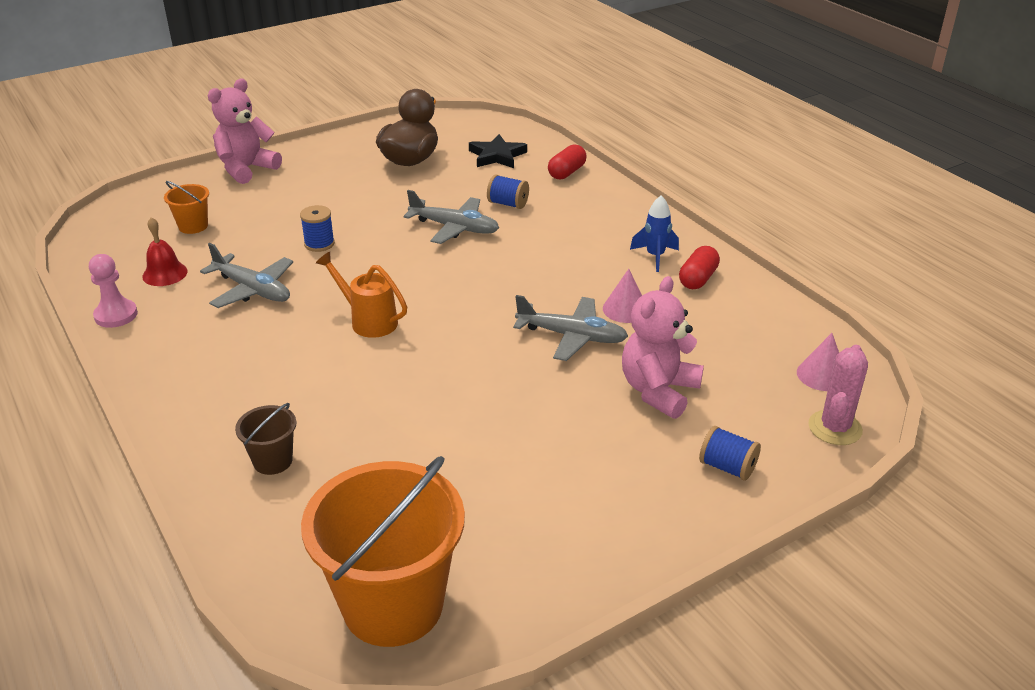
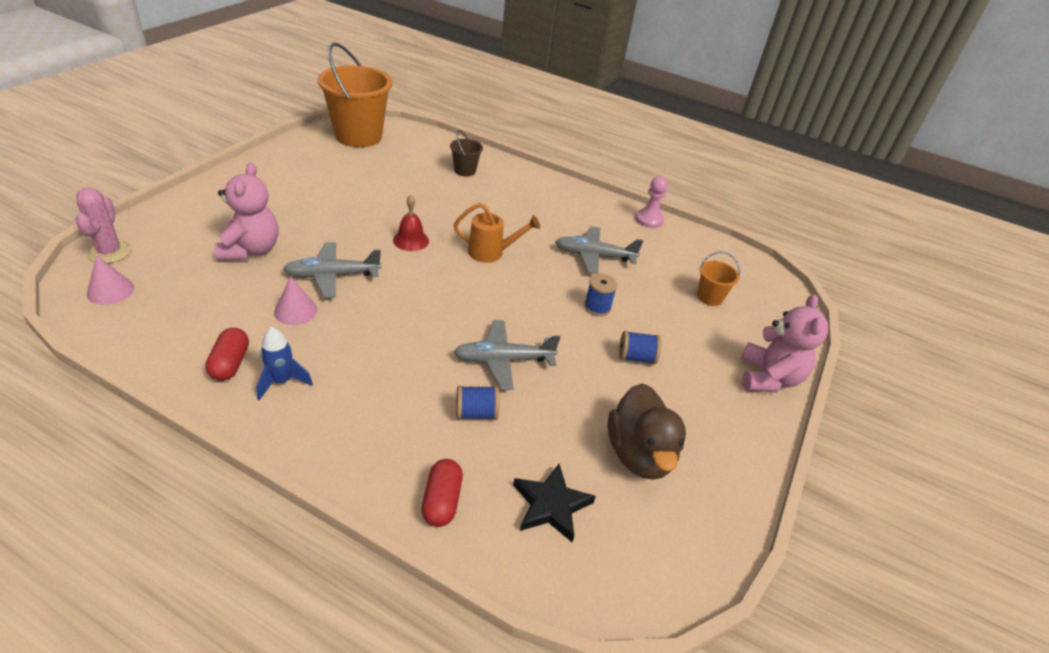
camera: 145 degrees right, 5 degrees up
(165, 274) = (666, 253): red bell -> red bell (411, 240)
(727, 467) = (195, 214): blue spool -> blue spool (636, 357)

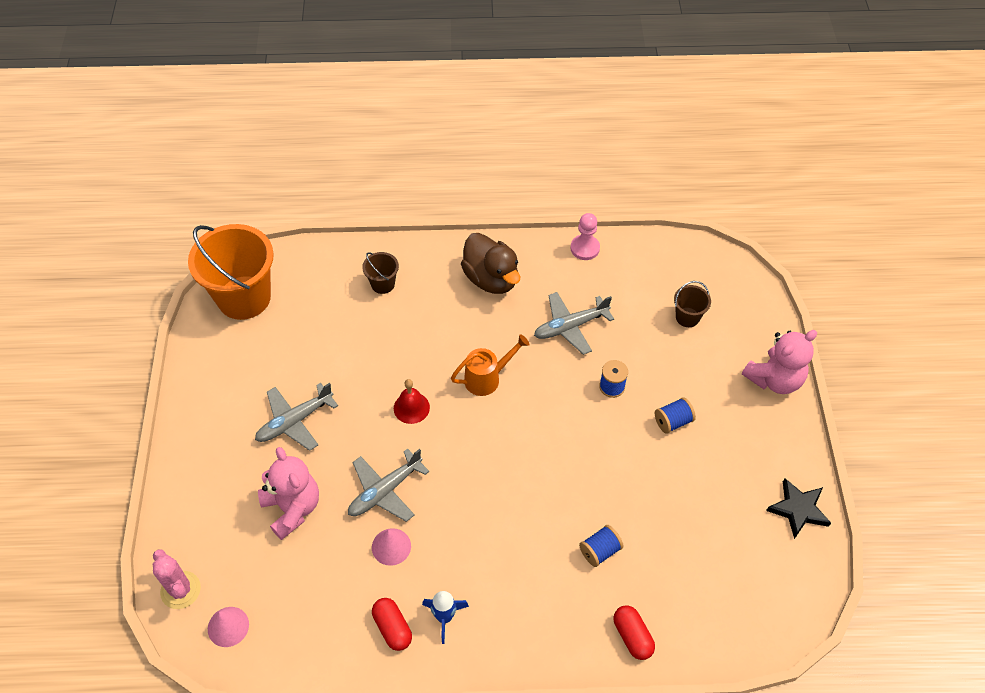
camera: 25 degrees left, 15 degrees up
(503, 360) = (582, 489): grey plane -> grey plane (294, 421)
(551, 505) = (701, 591): black star -> black star (798, 509)
(639, 454) = (729, 511): brown duck -> brown duck (491, 279)
(709, 297) = (687, 317): orange bucket -> brown bucket
(768, 378) = (774, 379): pink teddy bear -> pink teddy bear turned 75 degrees clockwise

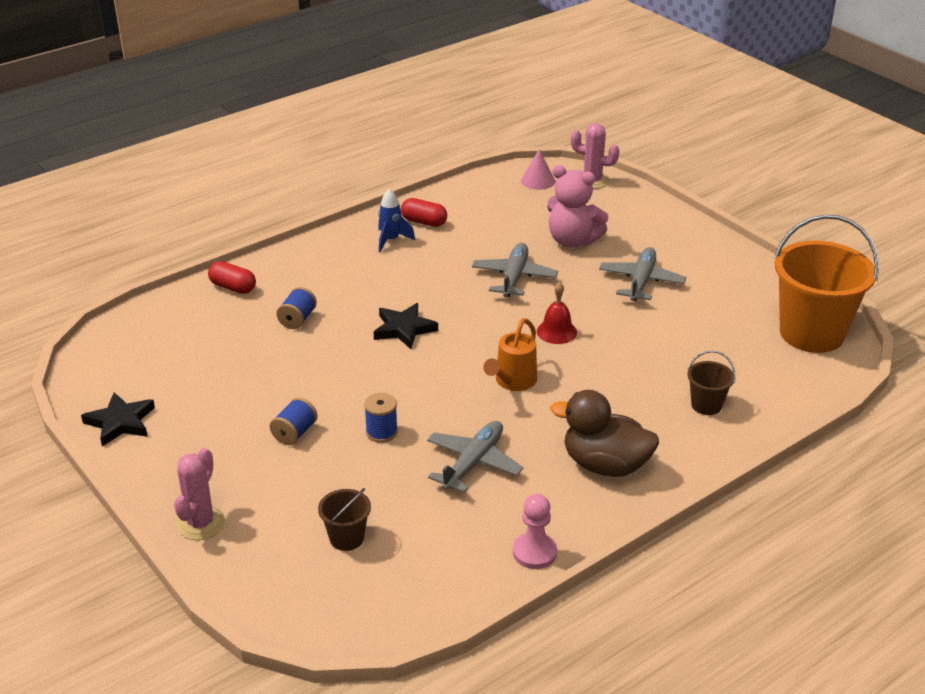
camera: 145 degrees right, 20 degrees down
(391, 546) = (472, 254): pink cone -> none
(522, 483) = (404, 329): none -> black star
(774, 379) = (201, 523): pink teddy bear -> pink cactus

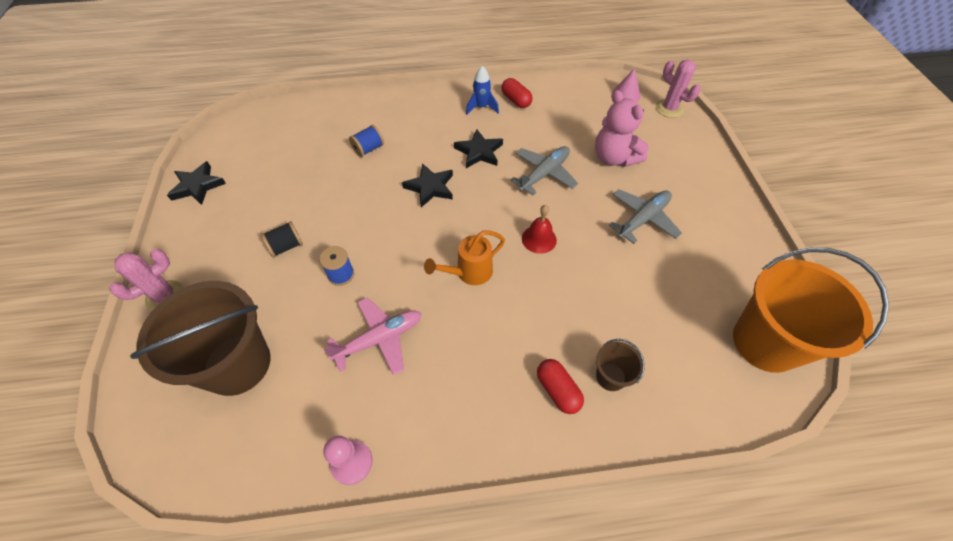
camera: 30 degrees right, 20 degrees up
(233, 287) = (351, 107): red capsule -> red capsule (557, 390)
(295, 433) = (286, 246): blue spool -> black spool
(346, 538) = (237, 364): brown bucket -> brown bucket, size x2.23
(427, 281) = (479, 152): none -> black star
(473, 463) = (379, 339): grey plane -> pink plane
(605, 465) = (477, 398): brown duck -> none

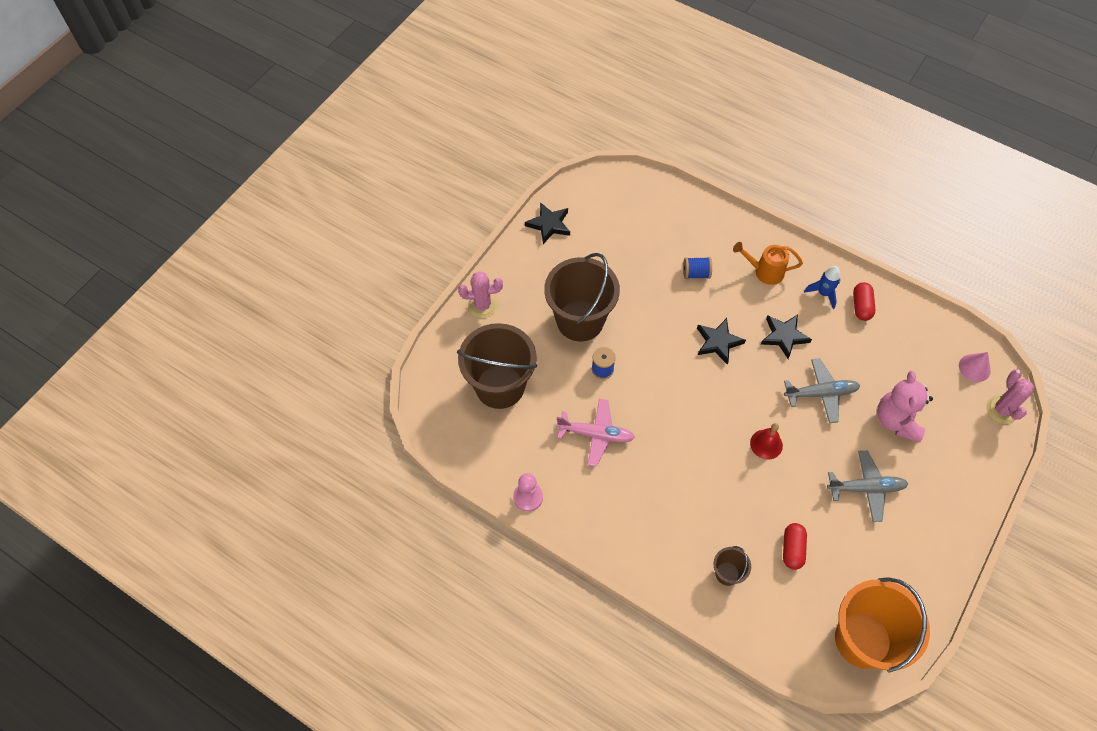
camera: 40 degrees right, 5 degrees up
(286, 246) = (580, 320): black spool -> brown bucket
(469, 272) = (692, 432): orange watering can -> orange watering can (764, 271)
(557, 390) = (684, 554): red capsule -> red capsule (792, 549)

